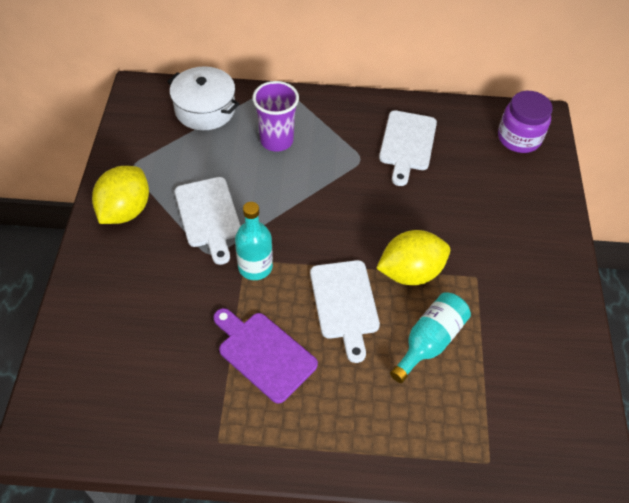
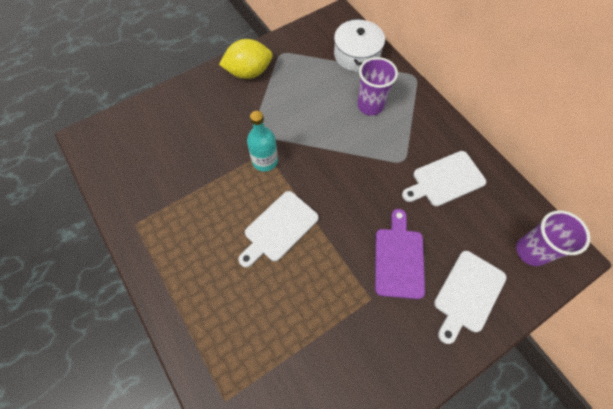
camera: 55 degrees right, 10 degrees up
(208, 215) = (281, 112): white cutting board -> white cutting board (468, 294)
(264, 354) = (208, 208): purple cutting board -> purple cutting board (399, 259)
(410, 272) = (337, 252): yellow lemon -> none
(429, 341) = (291, 300): turquoise bottle -> none
(519, 138) = (531, 251): purple jar -> purple cup

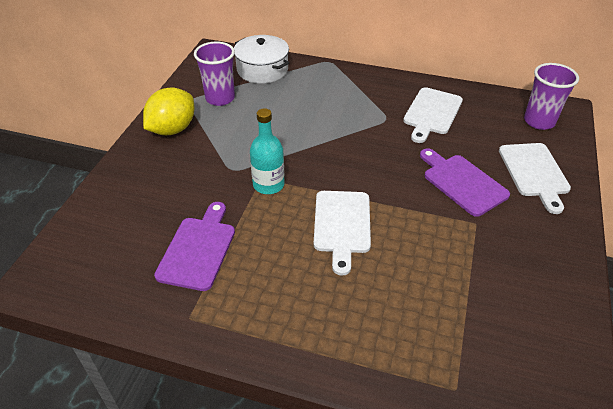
camera: 40 degrees left, 20 degrees down
(180, 180) = (198, 249): none -> purple cutting board
(370, 105) = (316, 97): purple cup -> purple cup (220, 98)

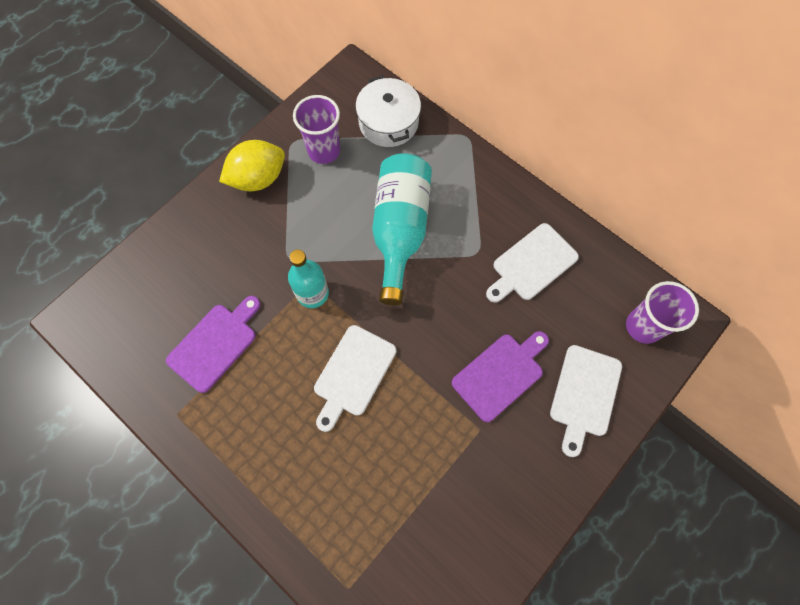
camera: 25 degrees right, 25 degrees up
(316, 125) = (400, 230): none -> turquoise bottle
(462, 183) = (500, 374): purple cutting board -> purple cutting board turned 60 degrees clockwise

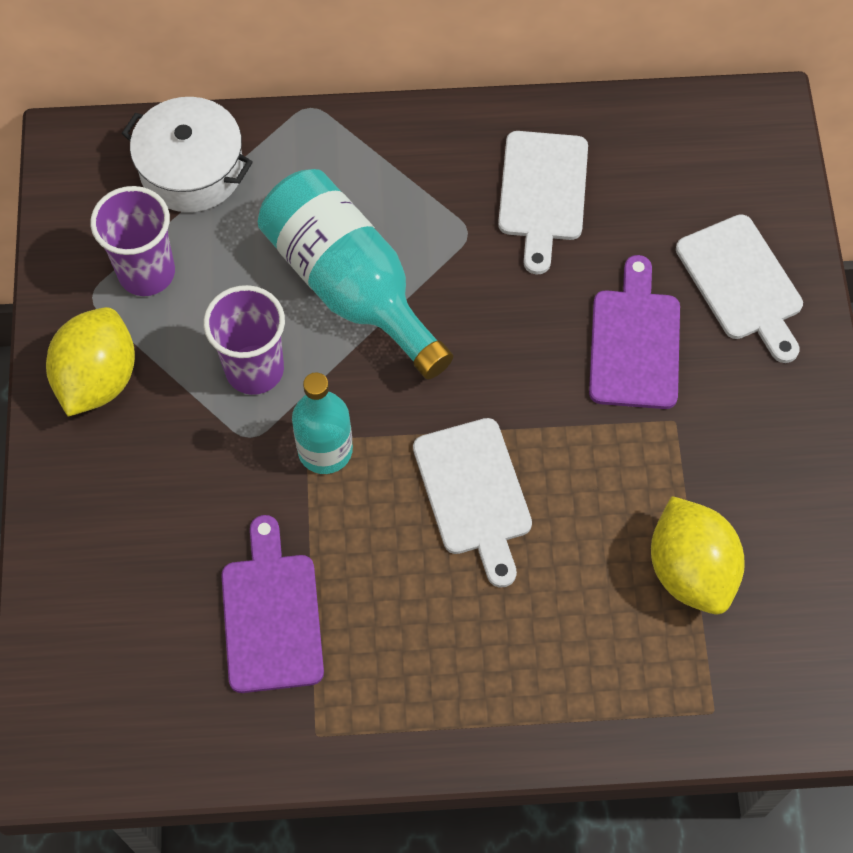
camera: 45 degrees left, 5 degrees down
(410, 509) = (690, 570): none -> yellow lemon
(643, 326) = (728, 157): purple cup -> purple cup (254, 369)

